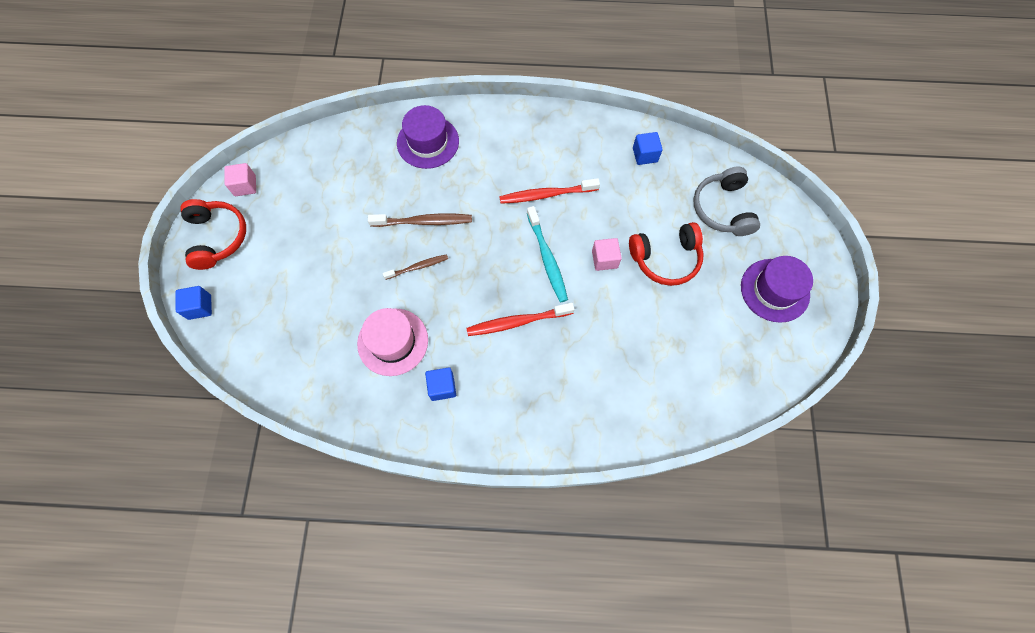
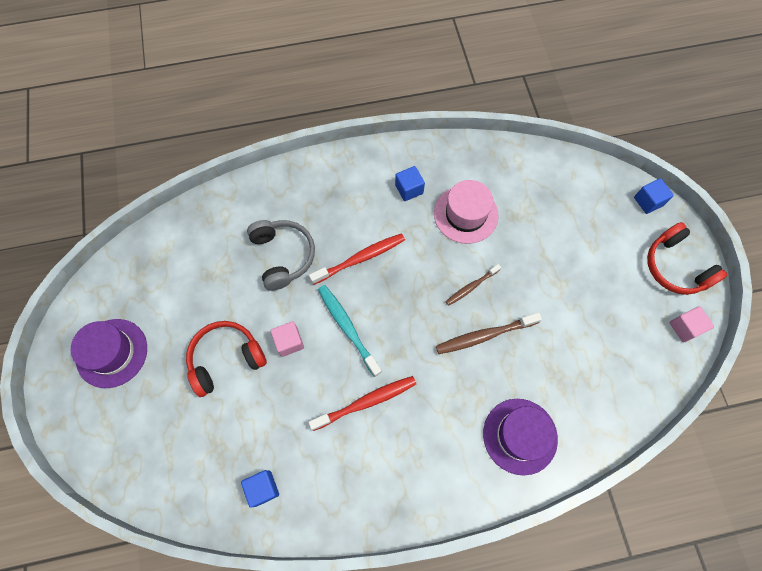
camera: 165 degrees right, 0 degrees up
(722, 209) = (167, 436): grey headphones -> grey headphones (283, 256)

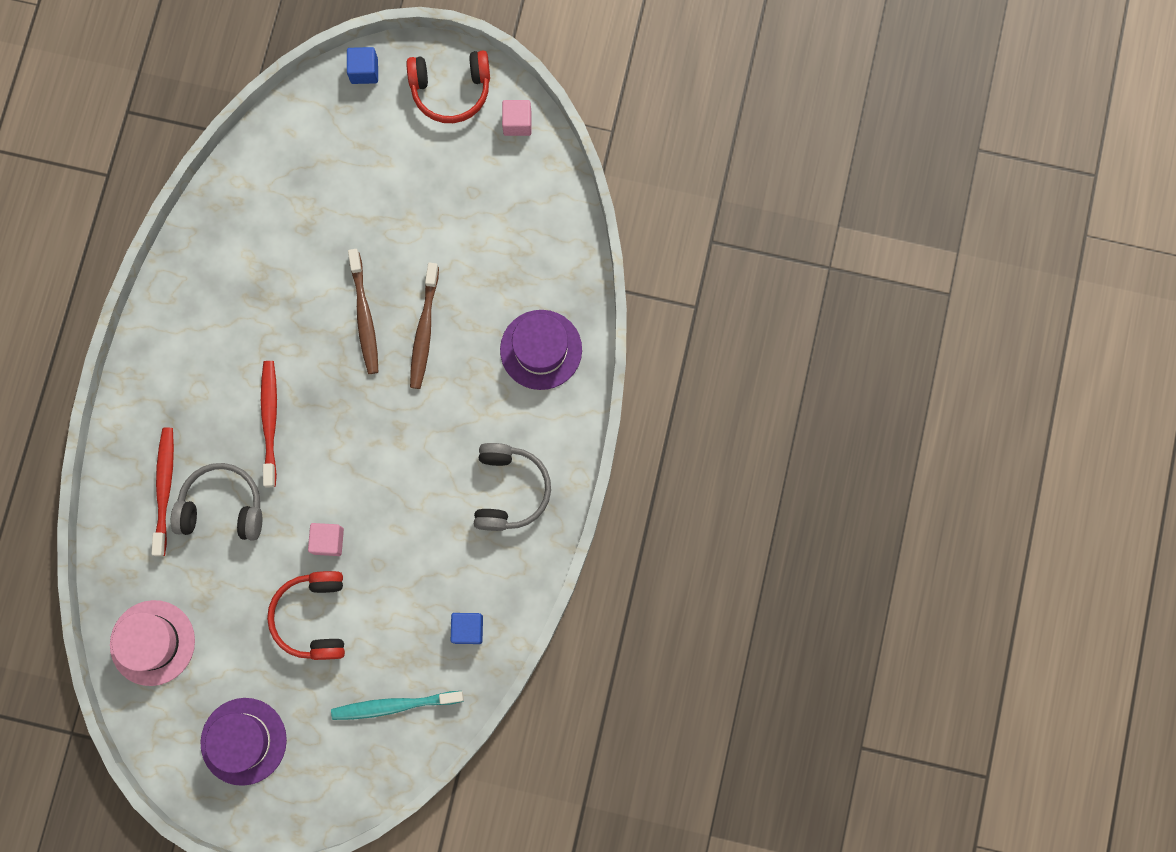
camera: 65 degrees left, 10 degrees up
(347, 328) = (344, 471): turquoise toothbrush -> turquoise toothbrush (394, 705)
(366, 402) = (433, 487): red toothbrush -> red toothbrush (165, 488)
(393, 467) = (509, 490): none -> grey headphones
(409, 189) = (212, 326): blue cube -> none
(465, 214) = (276, 278): pink hat -> pink hat (152, 642)
(471, 287) = (364, 316): brown toothbrush -> brown toothbrush, size x1.59

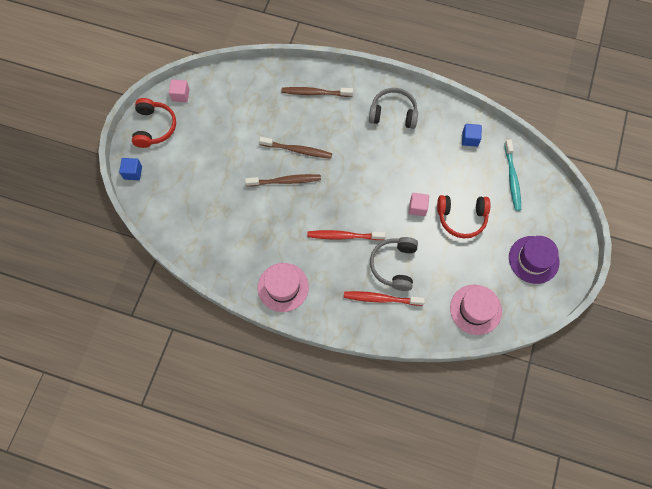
camera: 85 degrees left, 10 degrees down
(178, 332) = (283, 287): none -> pink hat
(541, 349) = (315, 93): purple hat -> brown toothbrush

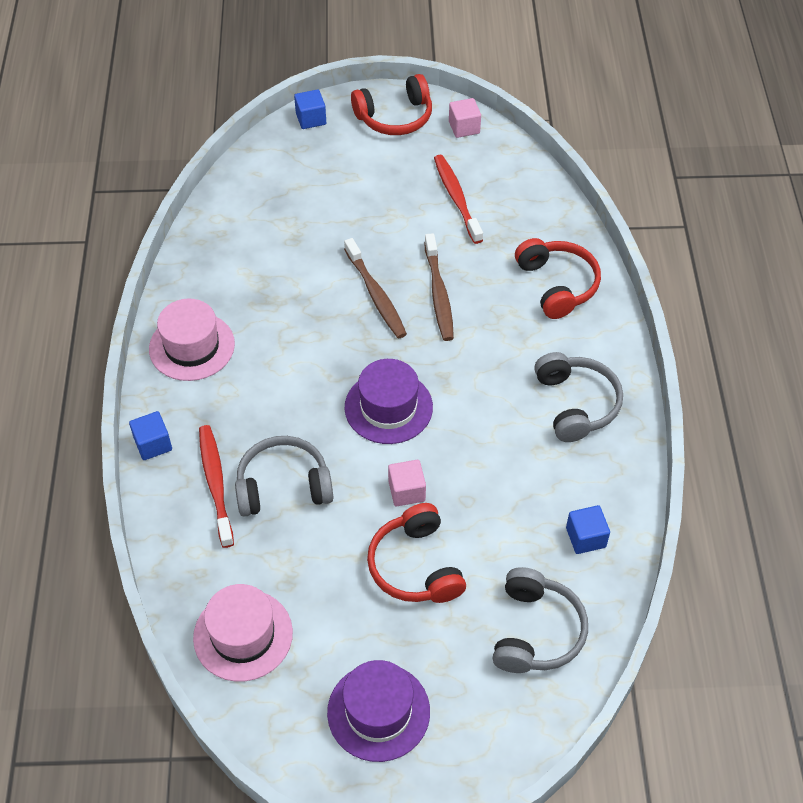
camera: 70 degrees right, 15 degrees down
(315, 93) = (557, 285): brown toothbrush -> red headphones
(343, 325) = (153, 444): none -> blue cube
(344, 236) = (310, 400): red toothbrush -> red toothbrush (456, 198)
(363, 199) = (388, 407): none -> purple hat
(512, 178) = (536, 631): turquoise toothbrush -> grey headphones

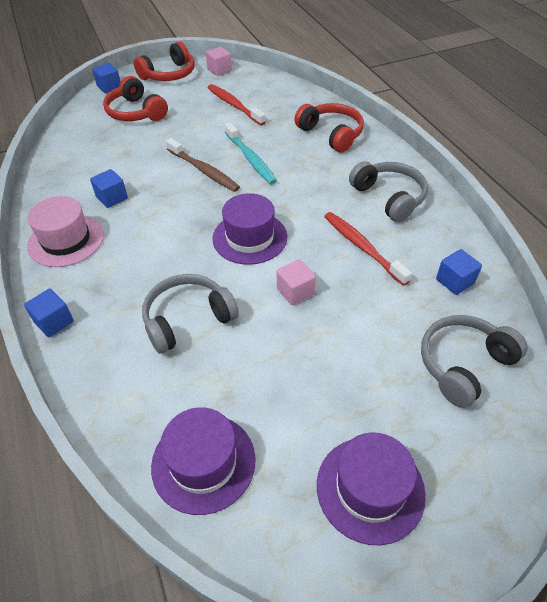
camera: 20 degrees left, 5 degrees down
(216, 484) = (125, 336): red toothbrush -> red toothbrush (362, 247)
(243, 635) = (203, 462): pink hat -> purple hat
(258, 303) = (112, 198): none -> blue cube
(415, 566) = (333, 346): red headphones -> red headphones (136, 112)
(438, 294) = (250, 159): brown toothbrush -> turquoise toothbrush
(536, 631) = (463, 364): grey headphones -> grey headphones turned 120 degrees counterclockwise

